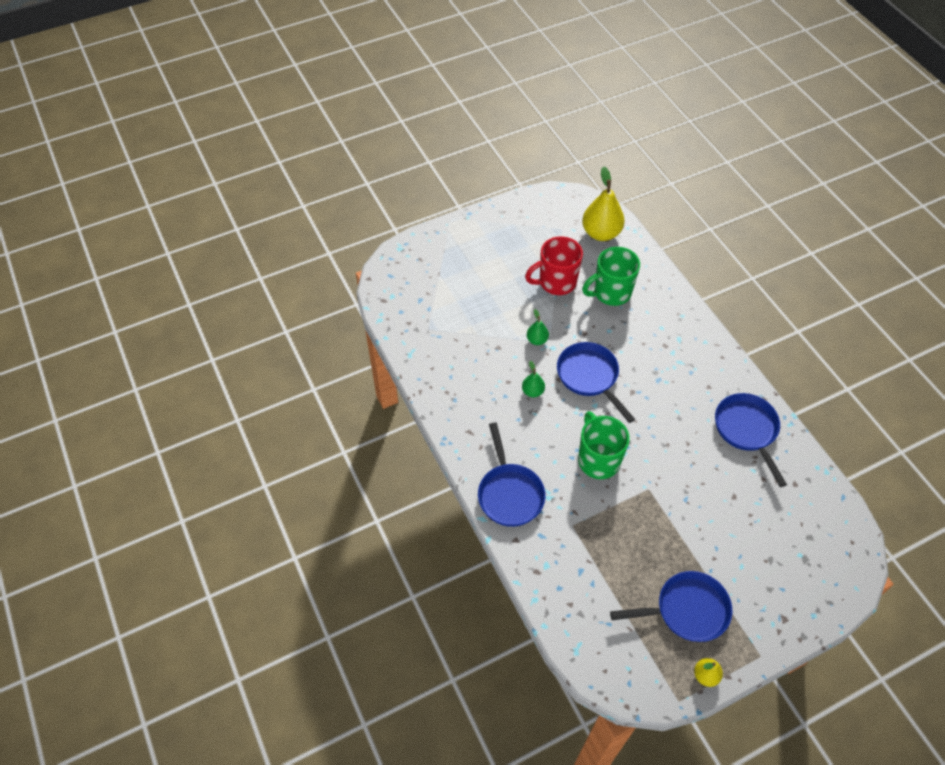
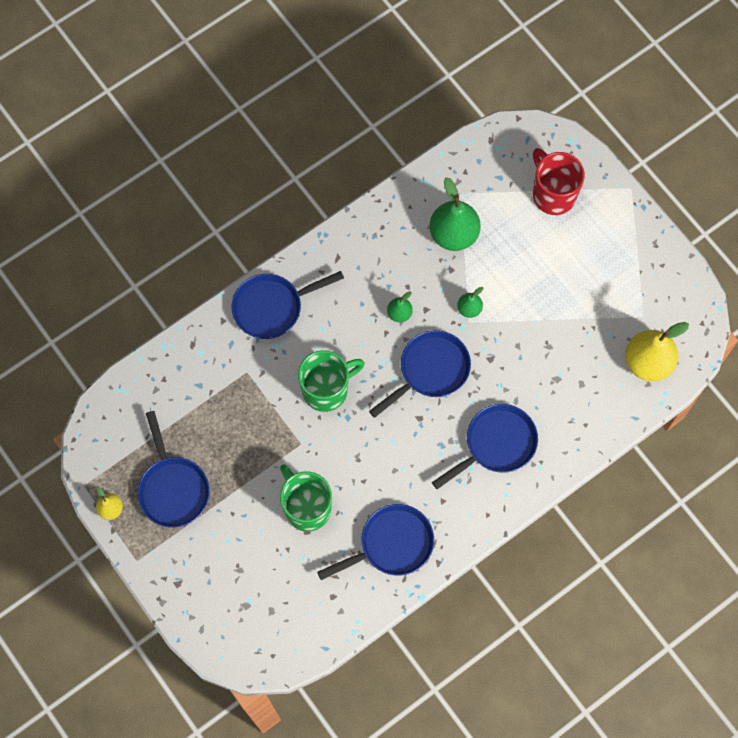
camera: 80 degrees right, 15 degrees up
(465, 340) = (453, 234): none -> green pear
(556, 282) = (557, 319): red mug -> red mug (553, 194)
(611, 292) = (555, 382): green mug -> green mug (307, 507)
(661, 341) = (496, 444): none -> blue pan

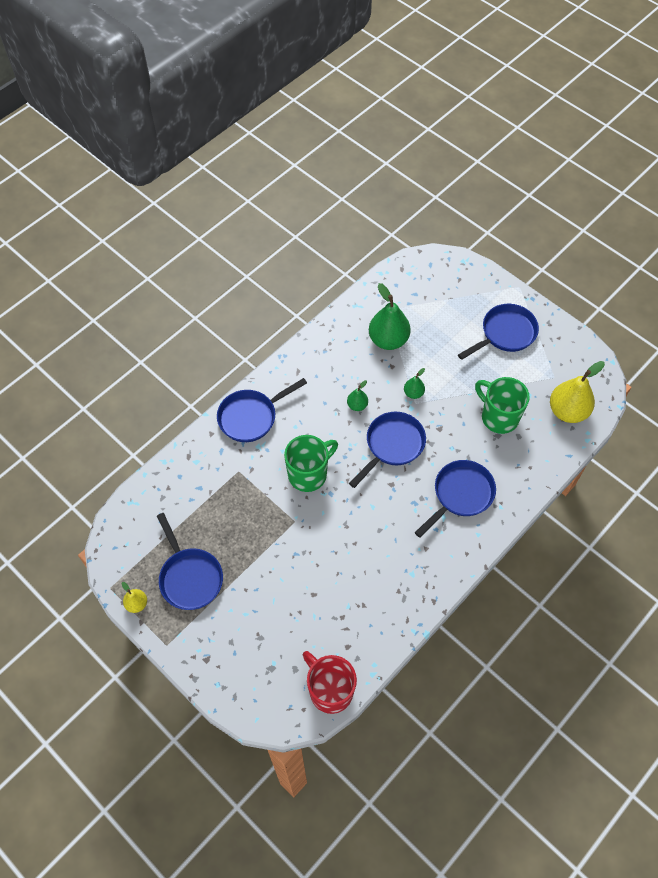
camera: 10 degrees left, 10 degrees down
(307, 507) = (310, 573): green mug -> green mug (498, 417)
(392, 544) = (390, 592): blue pan -> blue pan (505, 333)
(553, 194) = (460, 300): red mug -> red mug (330, 690)

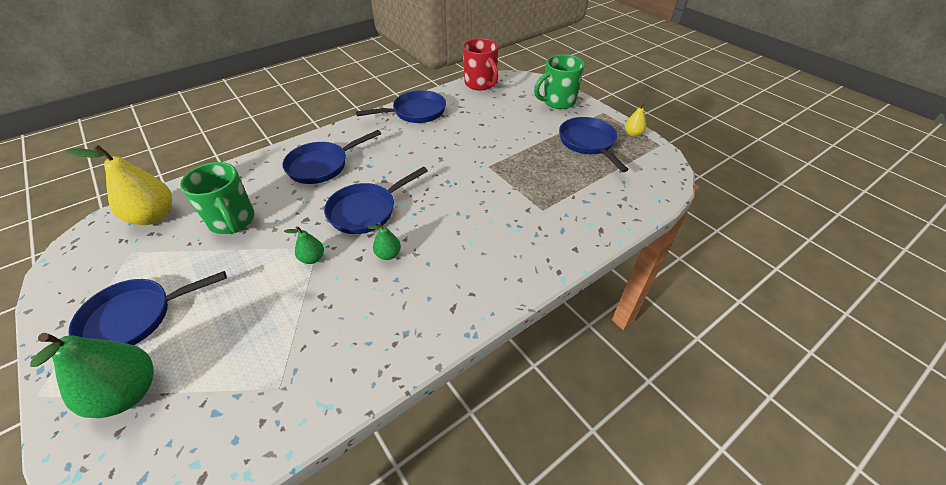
camera: 170 degrees left, 15 degrees down
(251, 417) = (524, 260): blue pan -> blue pan (416, 112)
(308, 474) = (466, 198): green mug -> green mug (558, 102)
(388, 340) = (305, 334): green pear -> green pear (128, 393)

